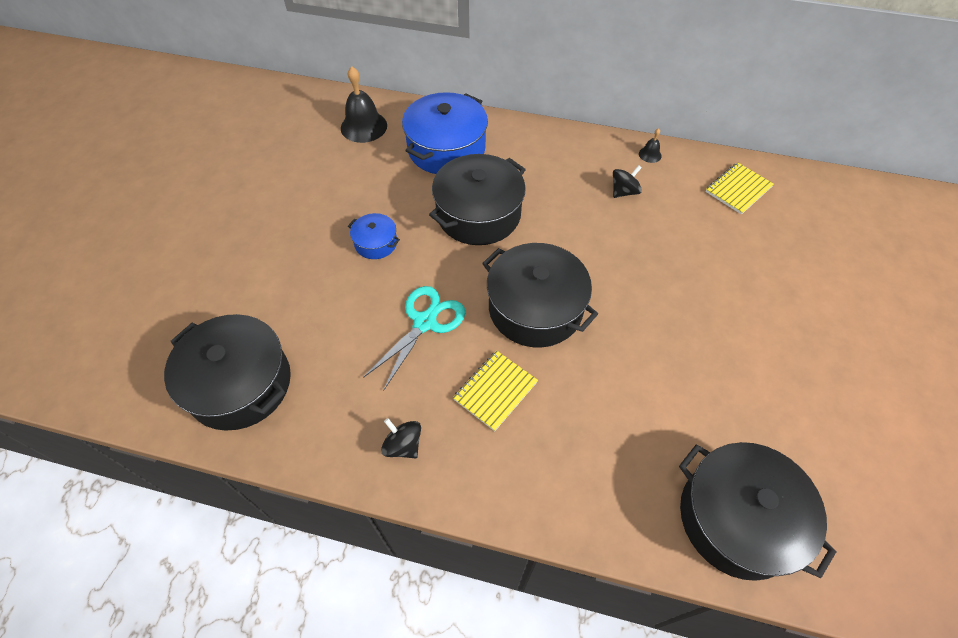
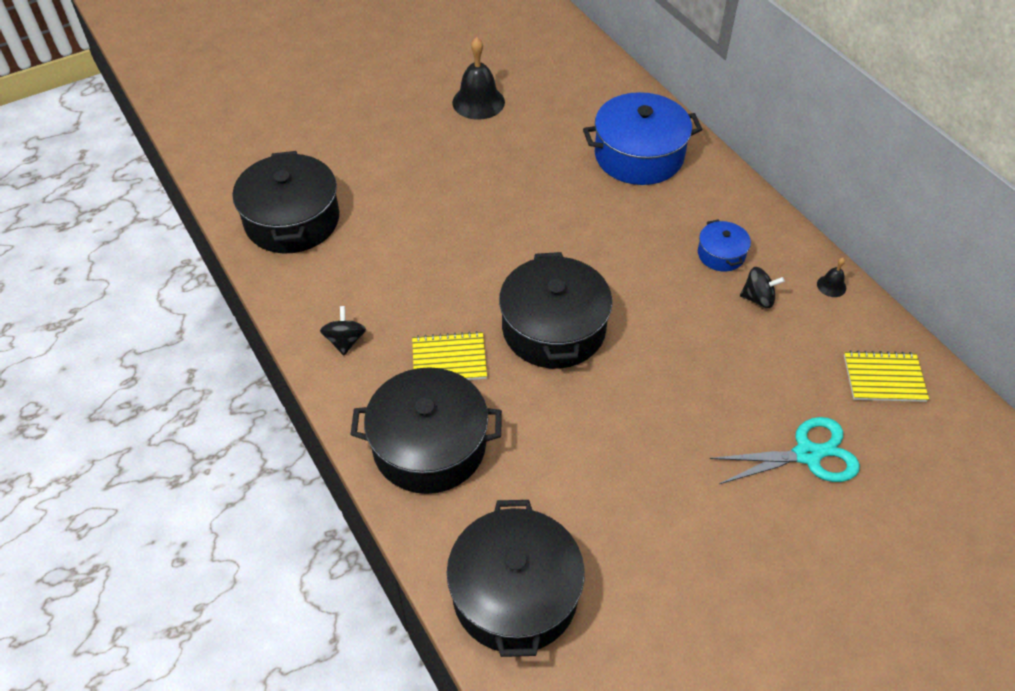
camera: 45 degrees right, 5 degrees down
(364, 126) = (590, 93): black bell -> black bell (478, 102)
(376, 243) = (490, 191): blue pot -> blue pot (721, 254)
(425, 322) = (457, 274): turquoise scissors -> turquoise scissors (807, 454)
(478, 214) = (599, 225): black pot -> black pot (429, 445)

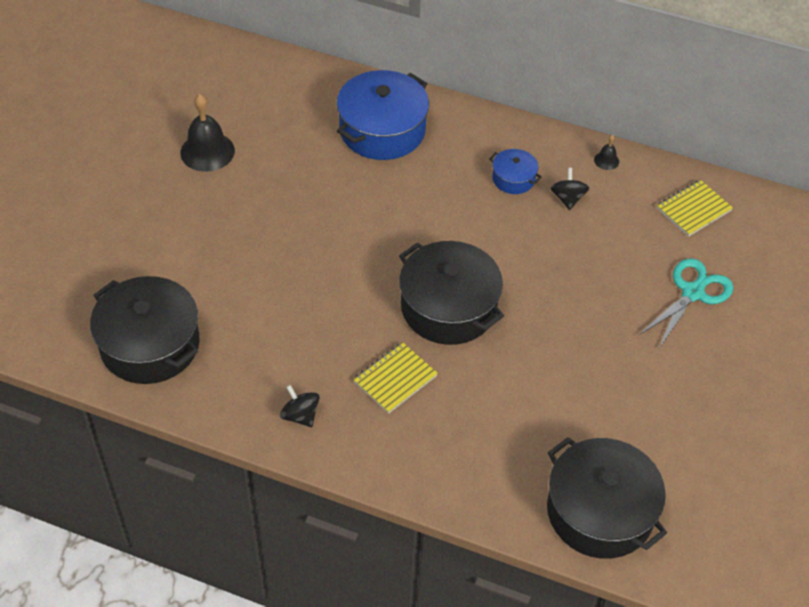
camera: 40 degrees left, 0 degrees up
(429, 445) = (444, 451): black pot -> none
(758, 298) = (567, 198): black spinning top -> black spinning top turned 60 degrees counterclockwise

